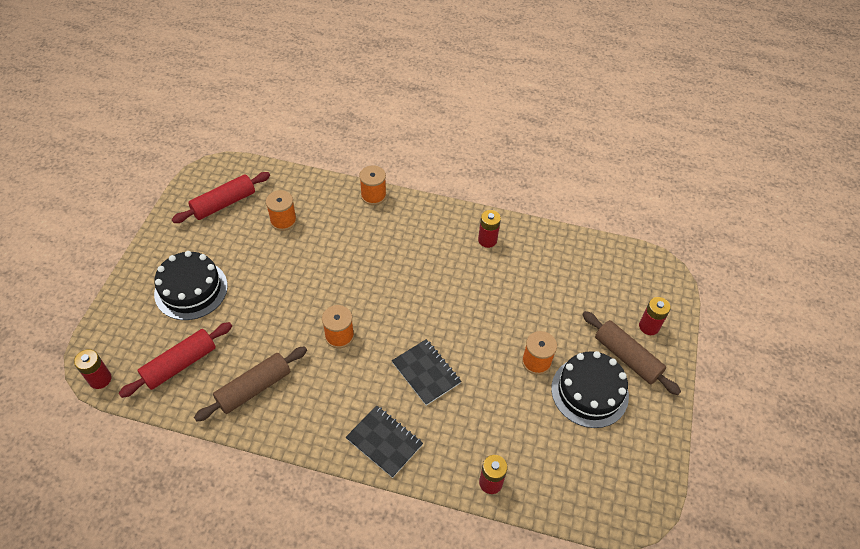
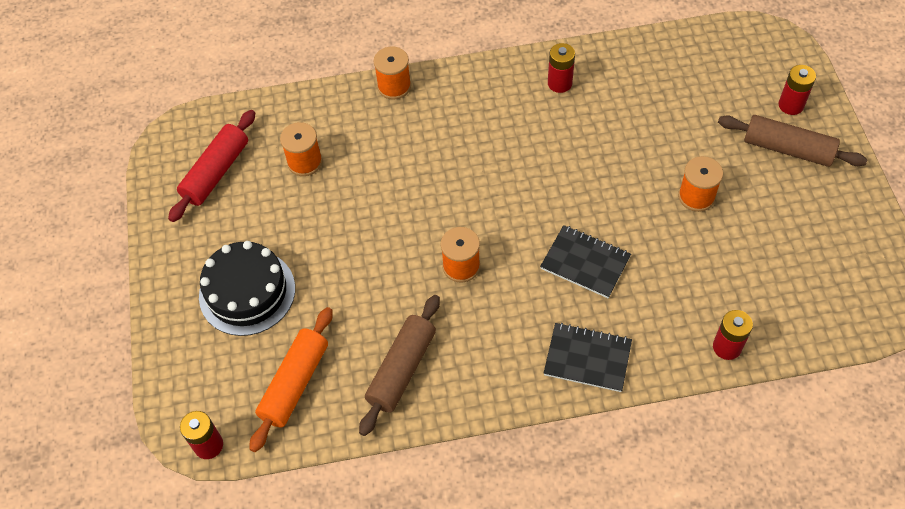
camera: 20 degrees left, 5 degrees up
(180, 364) = (295, 383): red rolling pin -> orange rolling pin
(589, 392) = (771, 203): black cake -> none

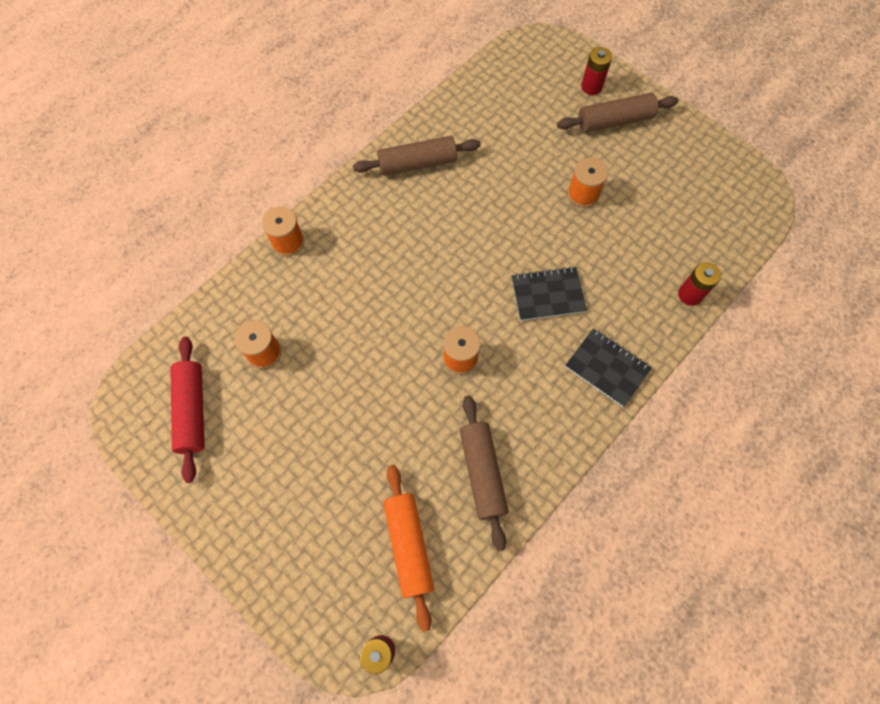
camera: 40 degrees left, 10 degrees up
(247, 292) = (306, 497): black cake -> none
(559, 83) = (417, 163): red battery -> brown rolling pin
(587, 358) = (607, 368): black notebook -> black notebook turned 60 degrees clockwise

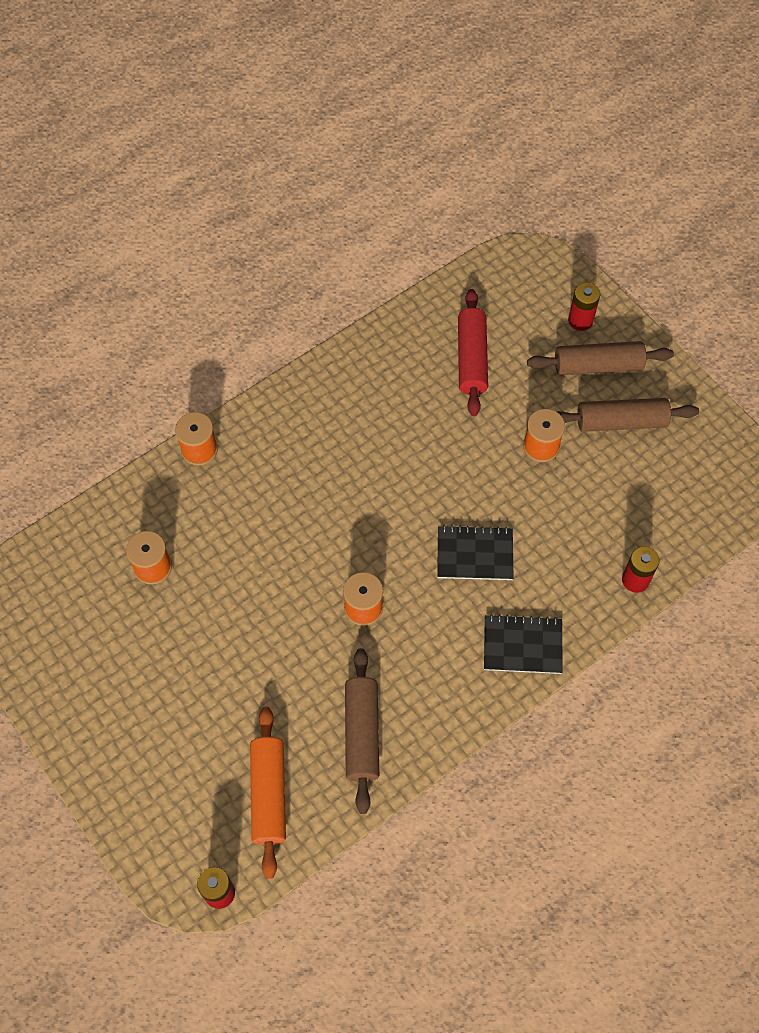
camera: 10 degrees right, 5 degrees down
(192, 410) = (67, 616): red rolling pin -> red rolling pin (472, 359)
(417, 163) = (360, 382): brown rolling pin -> brown rolling pin (621, 421)
(607, 368) = (522, 645): black notebook -> black notebook turned 45 degrees counterclockwise

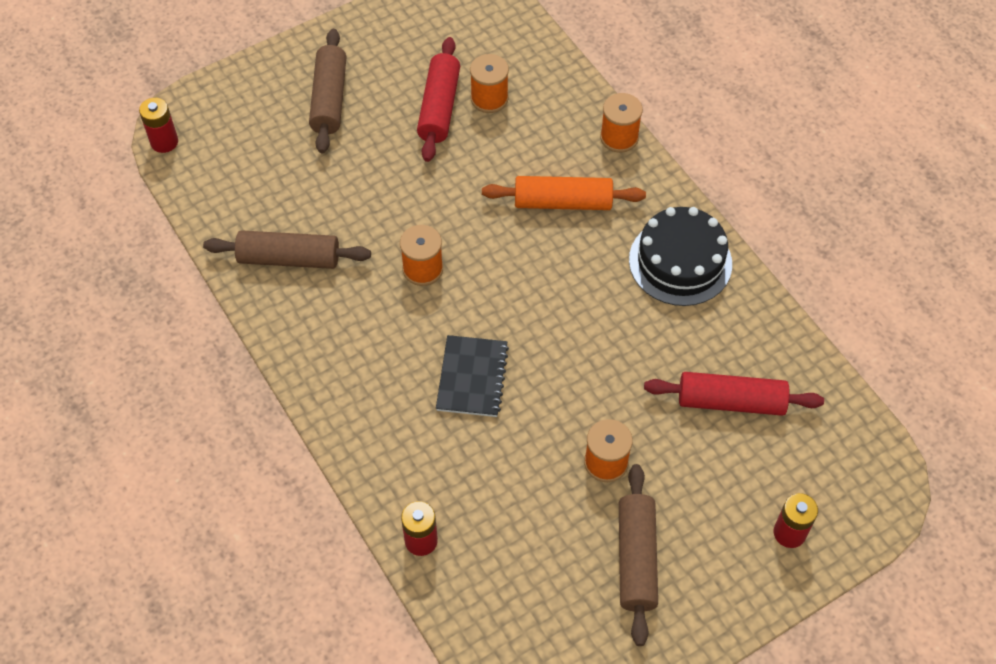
camera: 95 degrees right, 5 degrees down
(165, 613) = (439, 107): none -> red rolling pin
(269, 794) = (245, 181): orange rolling pin -> orange rolling pin (563, 202)
(337, 397) = (680, 262): none -> black cake
(522, 645) = (358, 412): black notebook -> none
(598, 365) = (720, 544): brown rolling pin -> brown rolling pin (329, 99)

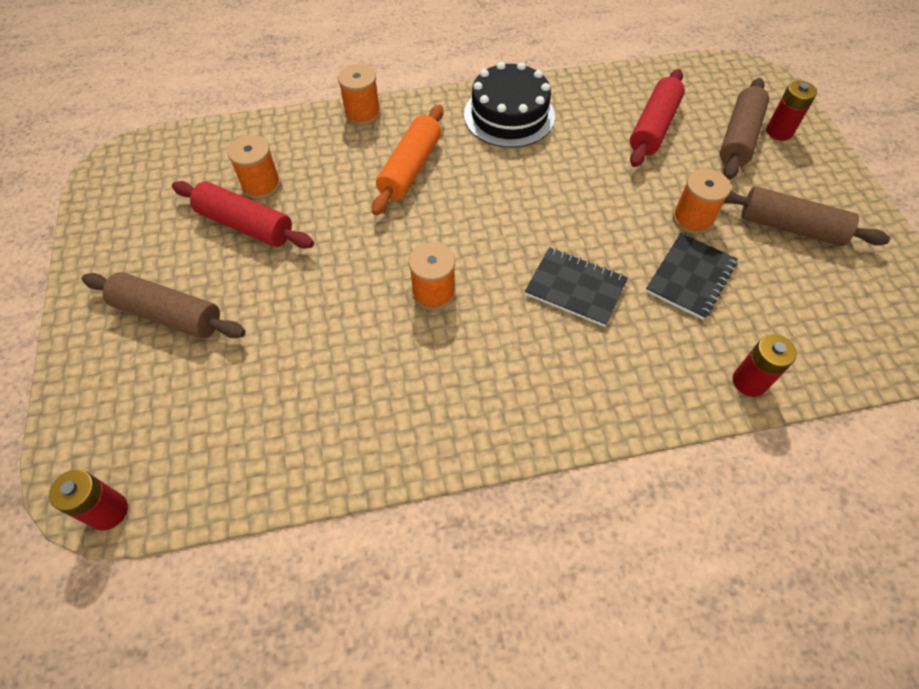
camera: 70 degrees left, 0 degrees up
(289, 258) = (361, 412): brown rolling pin -> brown rolling pin (739, 138)
(525, 473) = (690, 277): none -> black notebook

